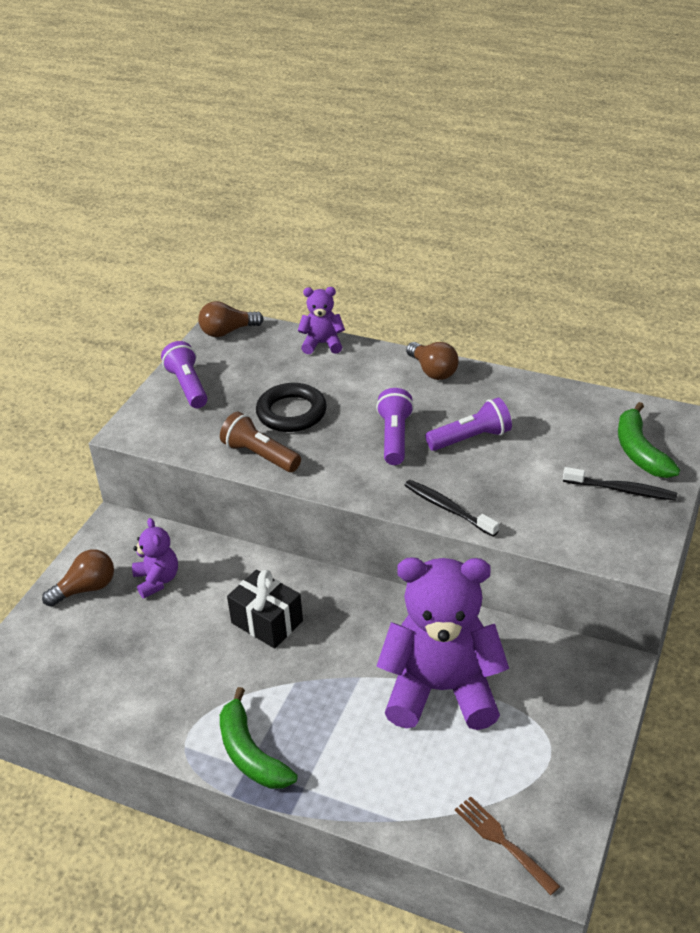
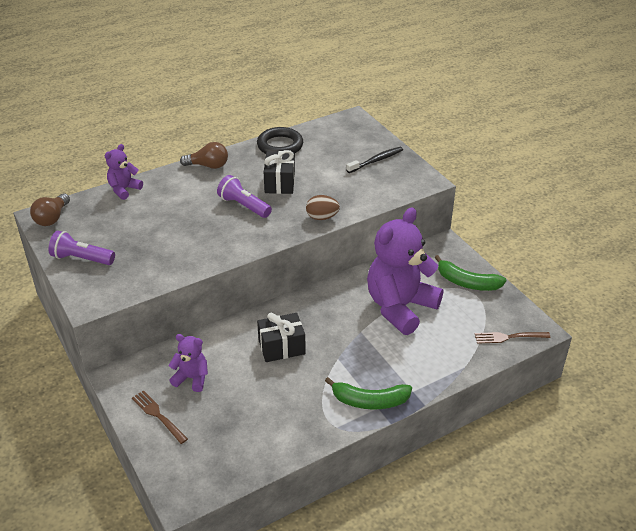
camera: 55 degrees left, 0 degrees up
(86, 588) = (158, 415): brown light bulb -> brown fork
(260, 455) = (190, 260): brown flashlight -> none
(291, 412) = (169, 231): black ring -> black ring (280, 145)
(448, 508) = (322, 217): black toothbrush -> brown egg
(470, 438) = (280, 183): purple flashlight -> black gift
(639, 451) = (357, 141): green banana -> green banana (467, 282)

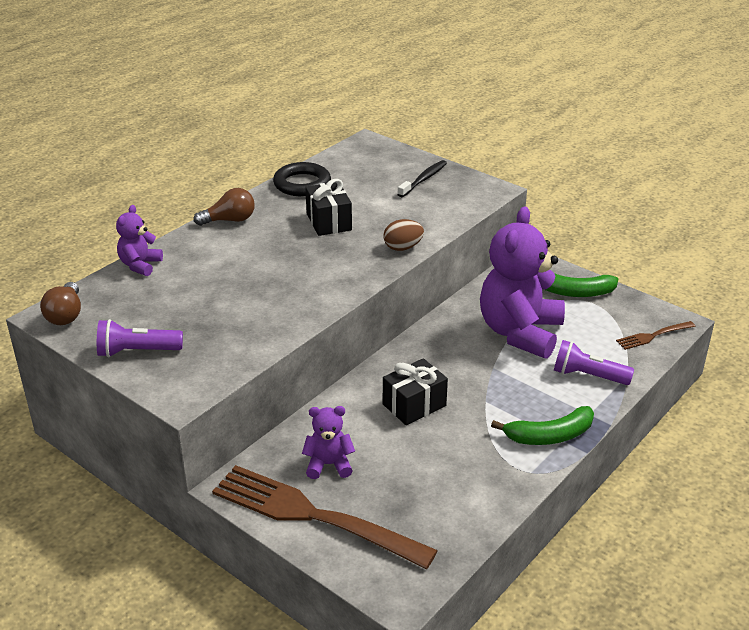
camera: 20 degrees left, 5 degrees down
(158, 415) = (313, 516): brown fork -> brown fork, size x2.24
(244, 206) = (303, 254): purple flashlight -> purple flashlight (588, 376)

